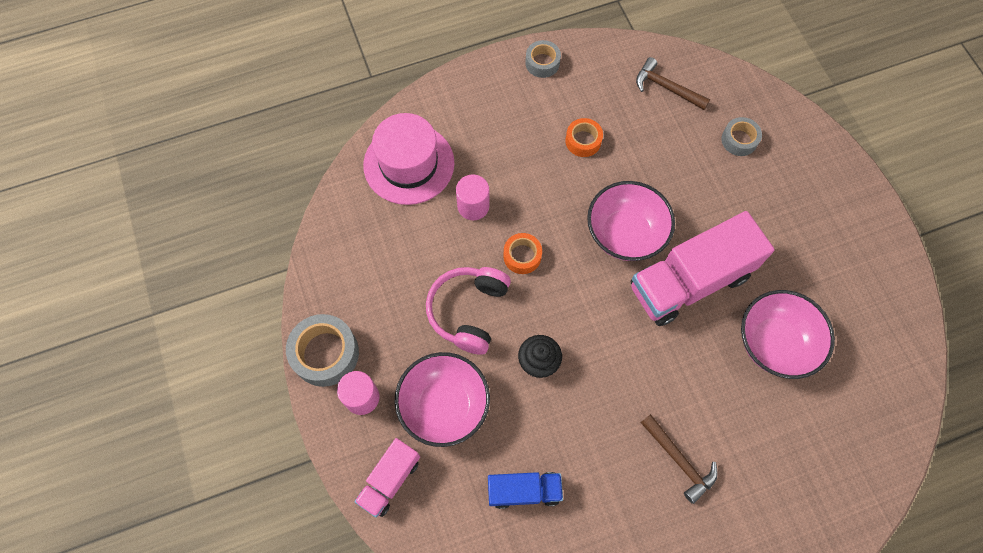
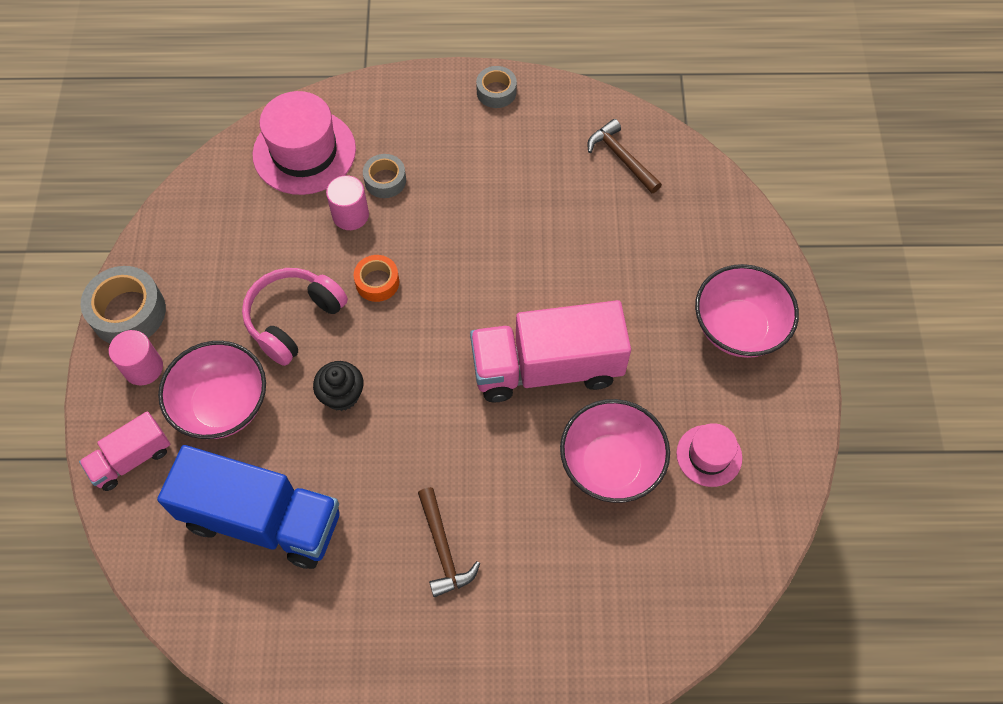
camera: 20 degrees right, 5 degrees down
(524, 490) = (262, 519): blue truck -> blue truck, size x1.90
(583, 141) = (501, 185): orange tape -> none
(625, 234) = (500, 295): pink bowl -> pink bowl (738, 328)
(739, 140) = (677, 237): grey tape -> grey tape (385, 180)
(844, 309) = (709, 455): none -> pink hat

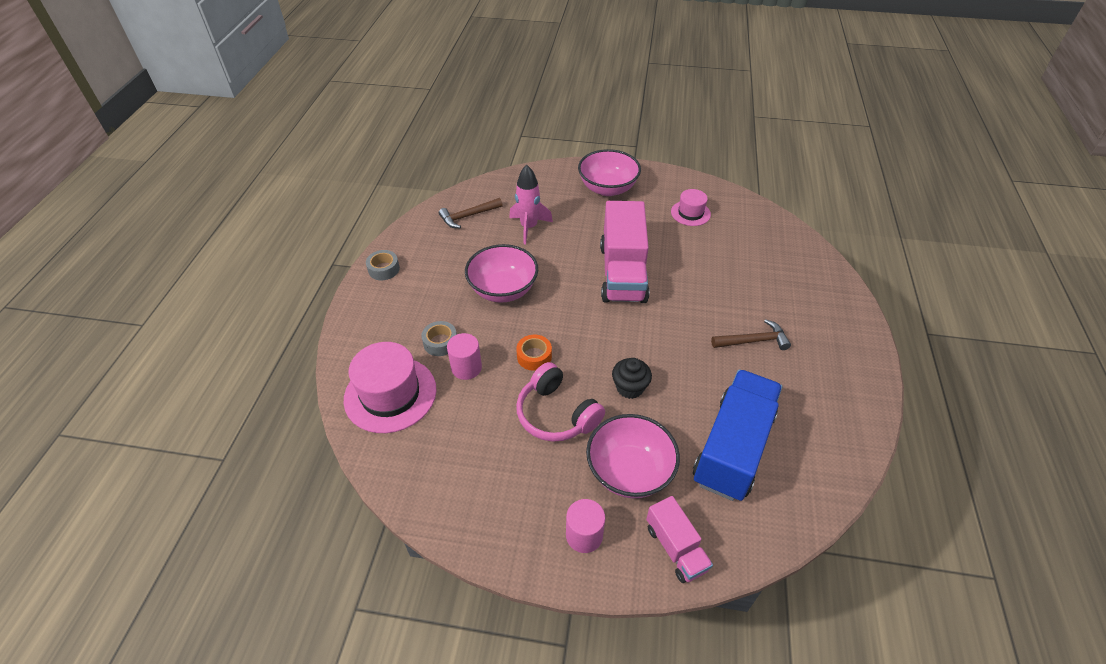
camera: 80 degrees left, 15 degrees down
(128, 312) = (521, 548): grey tape -> none
(610, 464) = (694, 254): pink bowl -> pink bowl (503, 290)
(616, 235) = (529, 227): none -> pink rocket

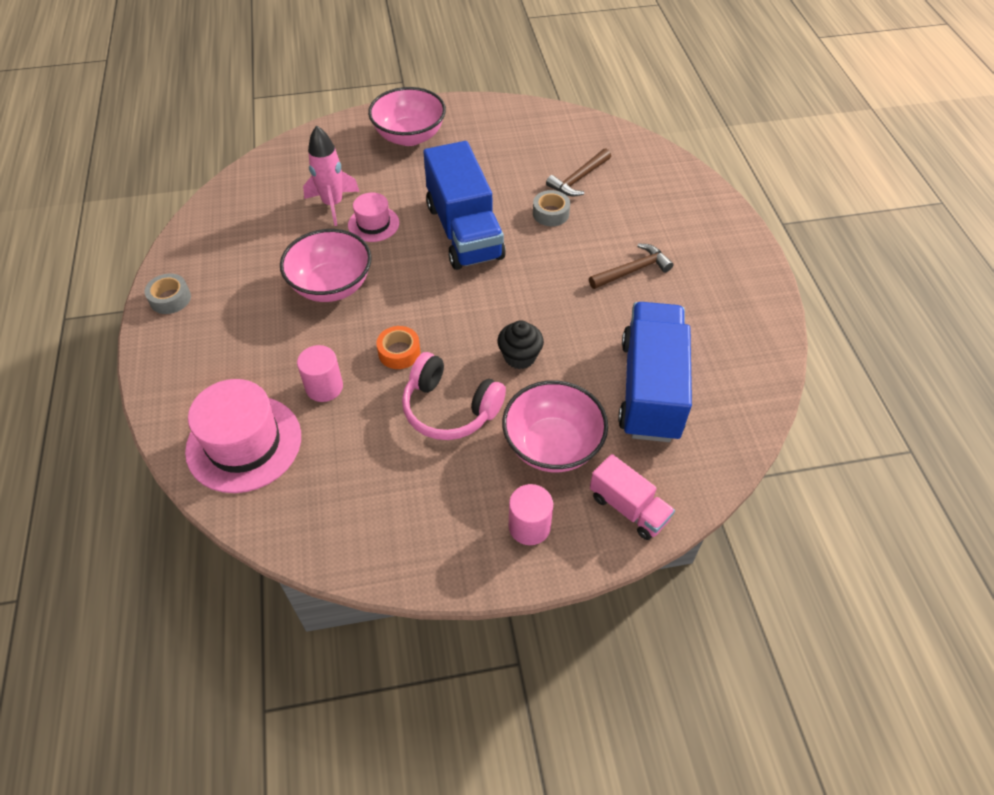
camera: 20 degrees left, 5 degrees up
(440, 342) = (280, 367): grey tape -> grey tape (551, 213)
(468, 216) = (251, 208): brown hammer -> brown hammer (578, 179)
(623, 273) = (464, 231): pink truck -> blue truck
(690, 213) = (515, 144): pink hat -> pink hat (373, 224)

